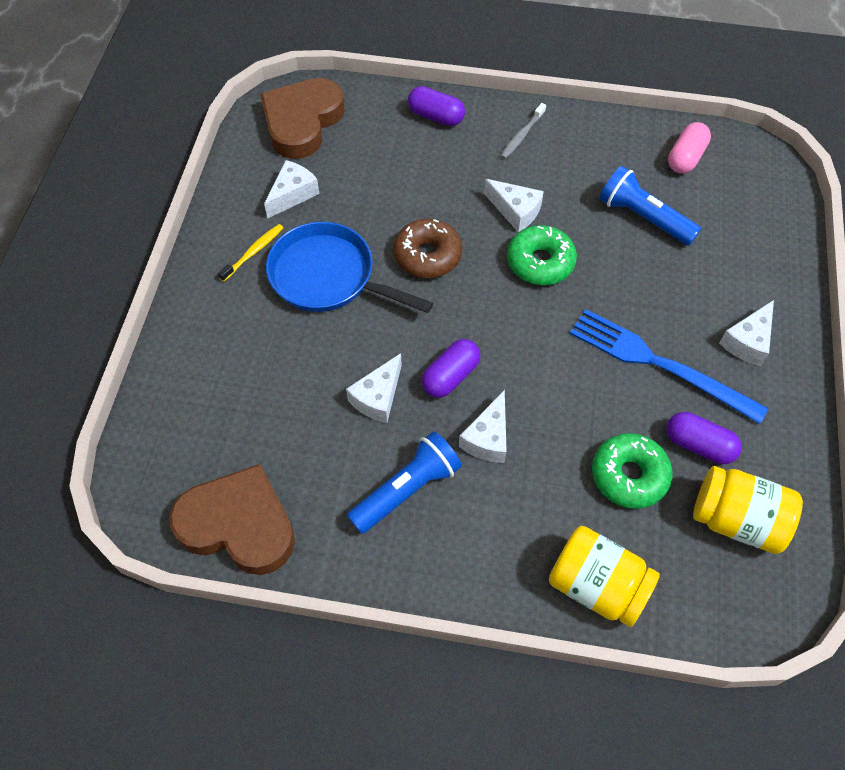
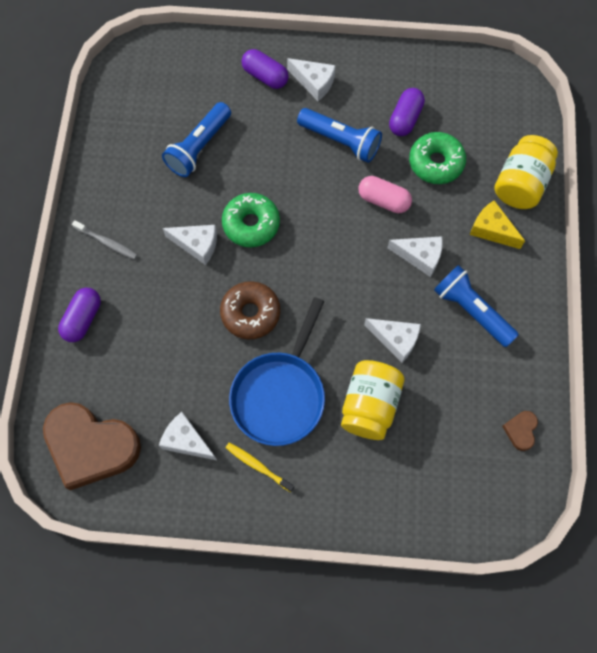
camera: 95 degrees left, 10 degrees up
(238, 524) = (520, 430): brown heart -> brown heart, size x0.41
(450, 376) = (369, 286): purple capsule -> purple capsule (265, 76)
(515, 211) = (197, 245): white cheese -> white cheese turned 75 degrees clockwise
(523, 534) = (492, 230): none -> yellow cheese
(659, 364) = (340, 141): blue fork -> blue flashlight
(685, 158) = (131, 114): pink capsule -> pink capsule (383, 200)
(737, 520) = (458, 99): yellow jar -> yellow jar (369, 405)

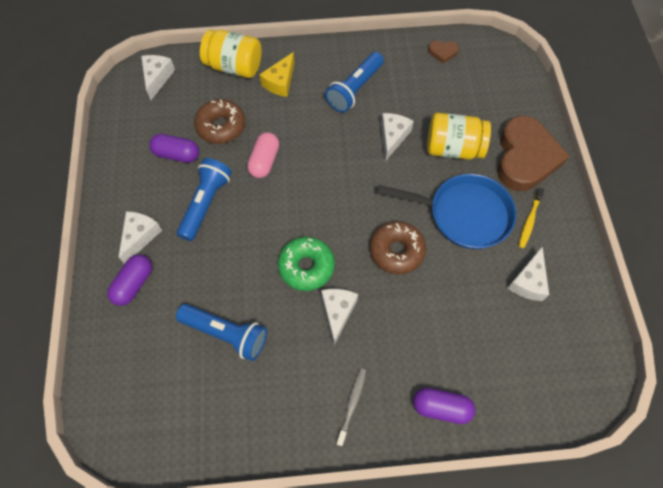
camera: 100 degrees left, 5 degrees down
(91, 446) = (562, 365): brown heart -> brown heart (525, 158)
(420, 257) = (314, 128): white cheese -> white cheese (157, 78)
(436, 163) = (221, 126): green donut -> brown donut

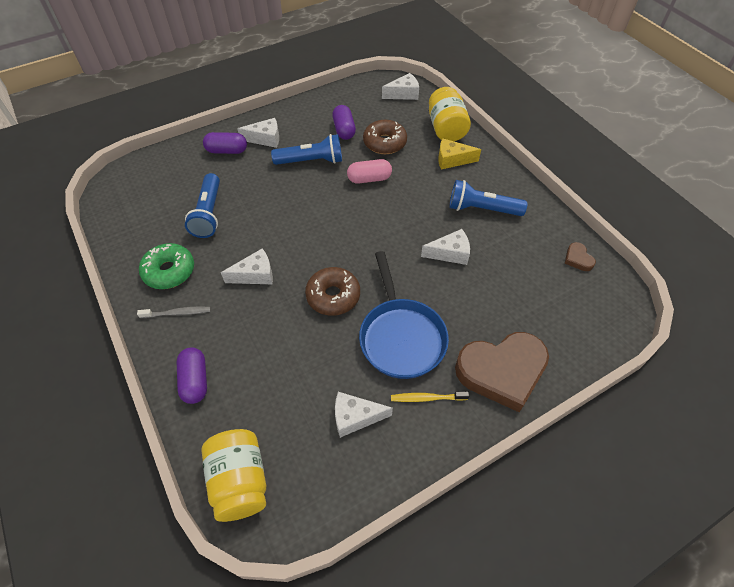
camera: 65 degrees right, 10 degrees down
(306, 267) = (287, 240): green donut -> green donut (169, 271)
(453, 148) = (470, 304): yellow jar -> yellow jar (240, 481)

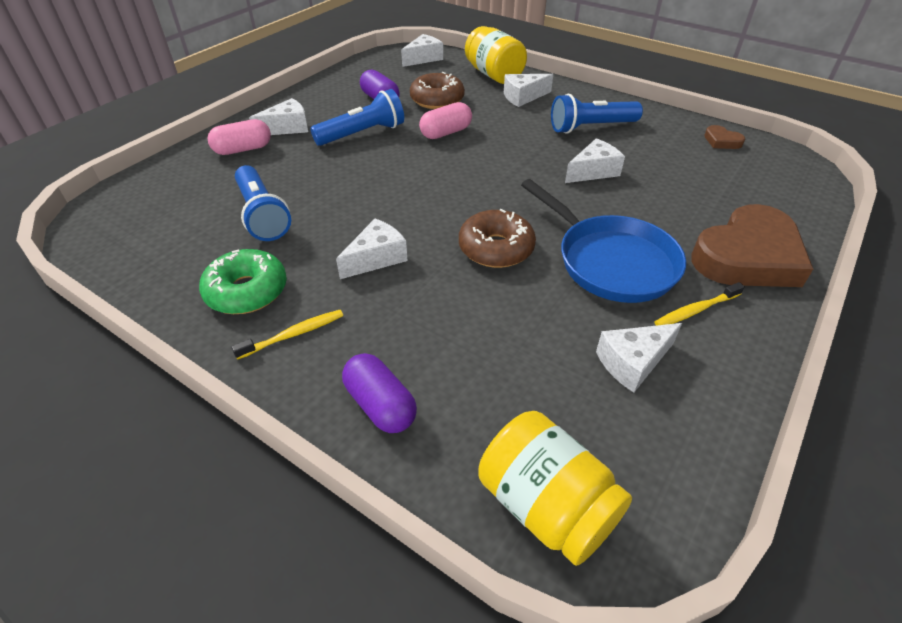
camera: 25 degrees left, 10 degrees down
(177, 313) = (293, 334): grey toothbrush -> yellow toothbrush
(227, 151) = (243, 149): purple capsule -> pink capsule
(452, 160) = (523, 97): yellow cheese -> white cheese

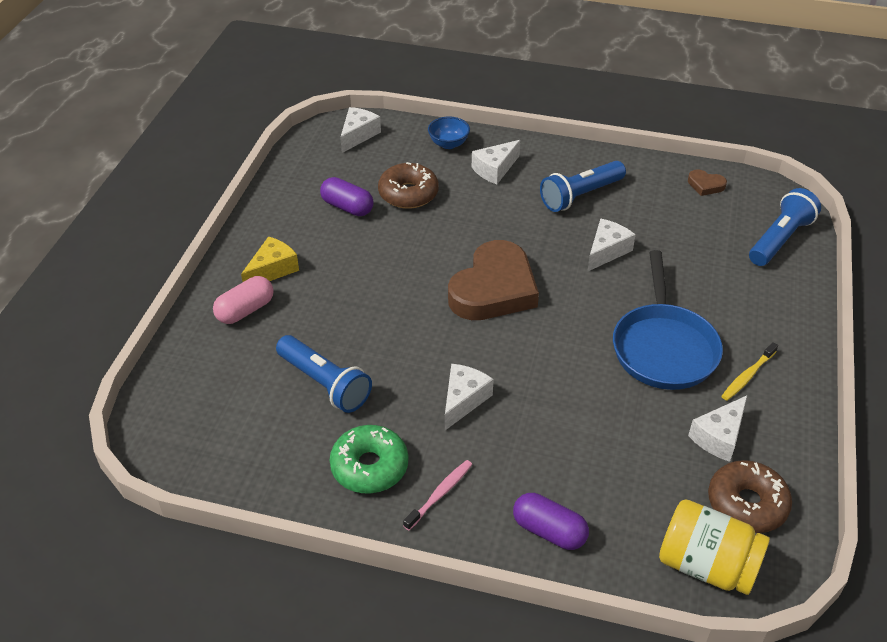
camera: 20 degrees left, 0 degrees up
(287, 128) = (272, 270): white cheese -> yellow cheese
(293, 334) = (440, 494): yellow toothbrush -> pink toothbrush
(362, 134) = (358, 259): blue flashlight -> blue flashlight (779, 239)
(446, 133) = (443, 237): pink capsule -> none
(494, 75) = (448, 144): yellow jar -> blue bowl
(496, 248) = (562, 361): brown donut -> brown donut (746, 504)
(610, 261) = (663, 347): blue pan -> blue pan turned 60 degrees clockwise
(747, 256) = (769, 312): brown heart -> brown heart (494, 289)

